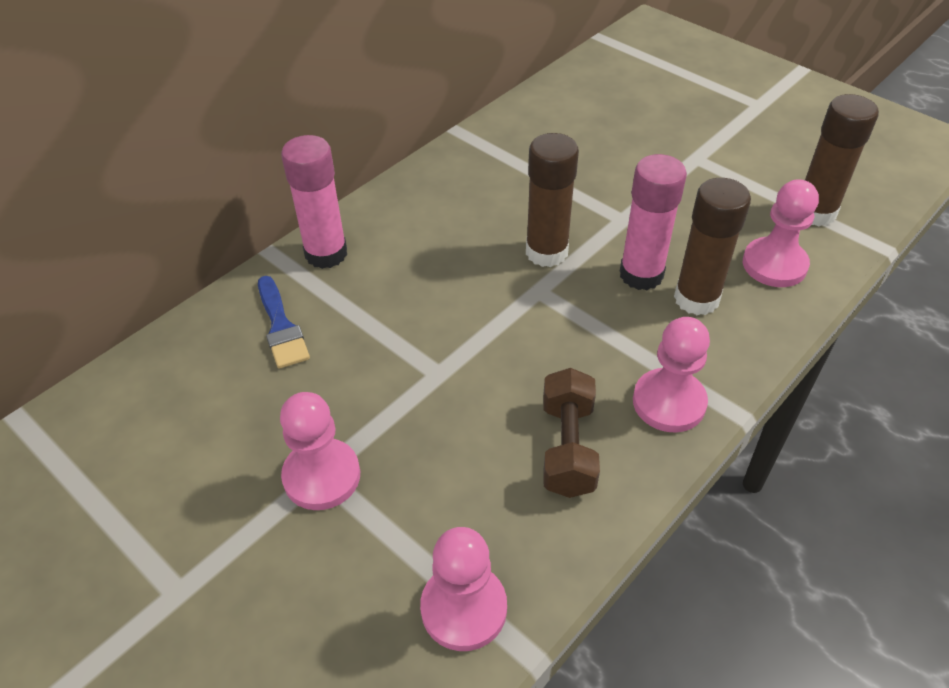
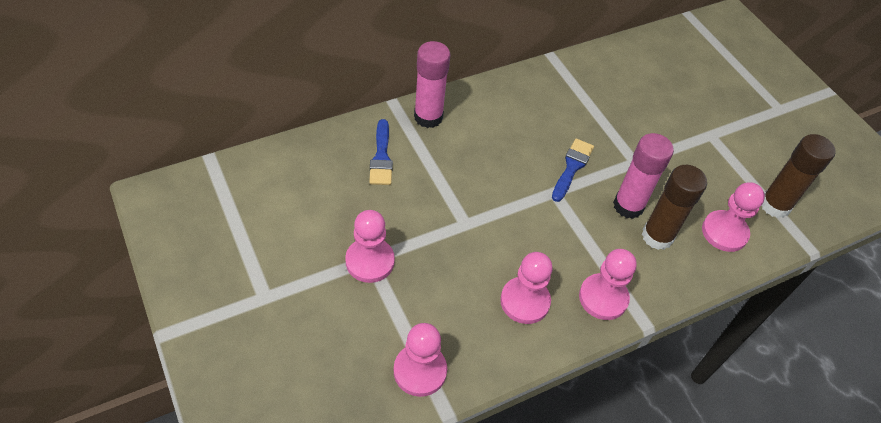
camera: 15 degrees right, 5 degrees up
(546, 252) = (572, 167): brown glue stick -> blue brush
(568, 447) = (525, 301): brown dumbbell -> pink pawn

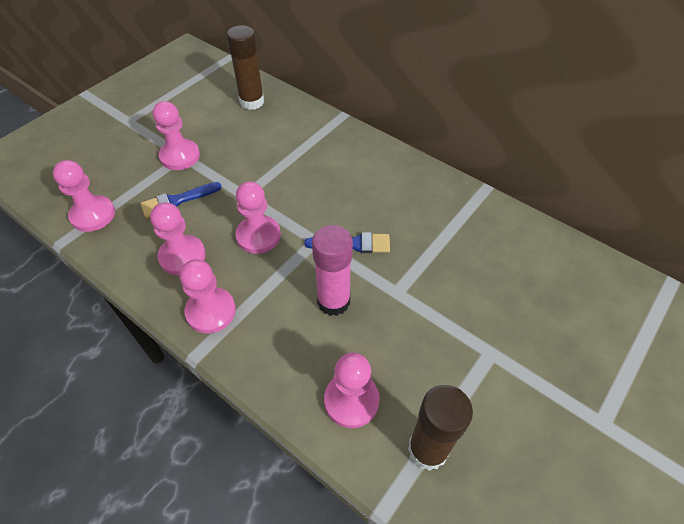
camera: 70 degrees right, 0 degrees up
(381, 157) = (282, 128): blue brush -> blue brush (177, 201)
(428, 117) = (342, 137): pink glue stick -> none
(528, 231) = (258, 236): none -> pink pawn
(657, 236) = (308, 336): brown glue stick -> brown glue stick (252, 102)

